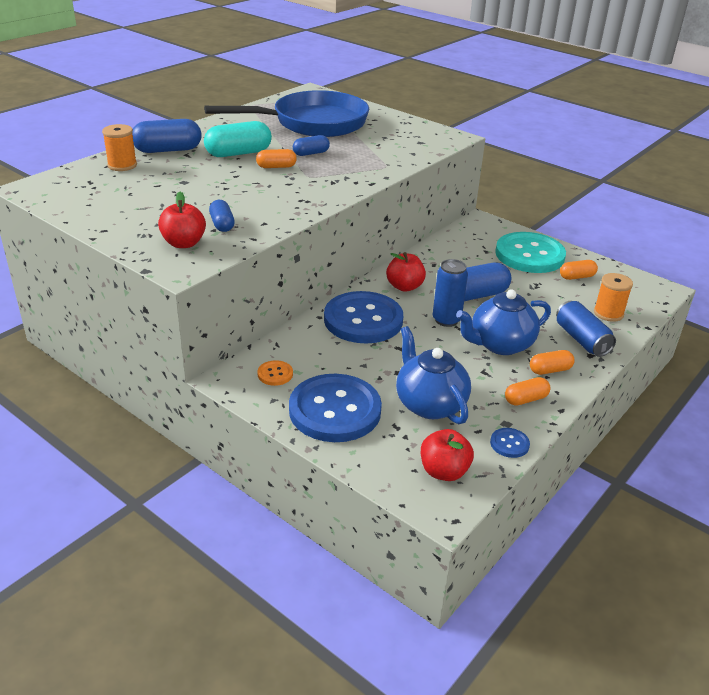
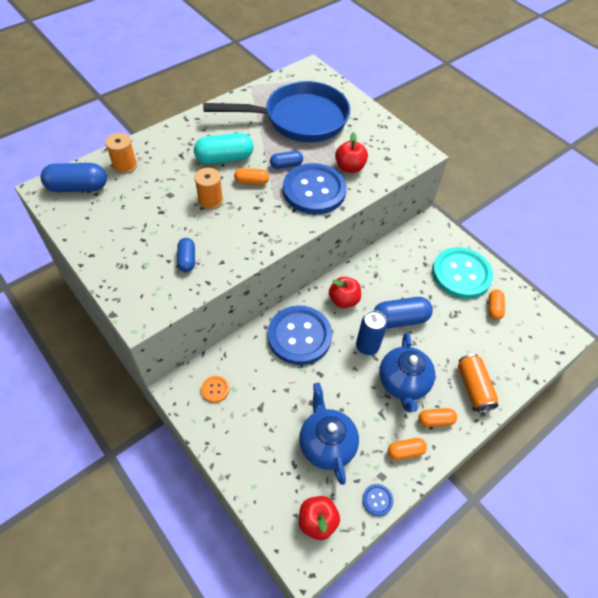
camera: 10 degrees right, 20 degrees up
(168, 150) = (167, 147): blue capsule -> blue capsule (78, 187)
(184, 243) = (150, 282): red apple -> red apple (349, 167)
(335, 410) = (251, 438): blue button -> blue button (314, 190)
(500, 344) = (403, 383): blue teapot -> blue teapot turned 75 degrees counterclockwise
(577, 277) = (494, 308): orange capsule -> orange capsule turned 75 degrees counterclockwise
(581, 339) = (473, 388): blue can -> orange can
(608, 313) = (507, 359): orange spool -> orange spool (210, 200)

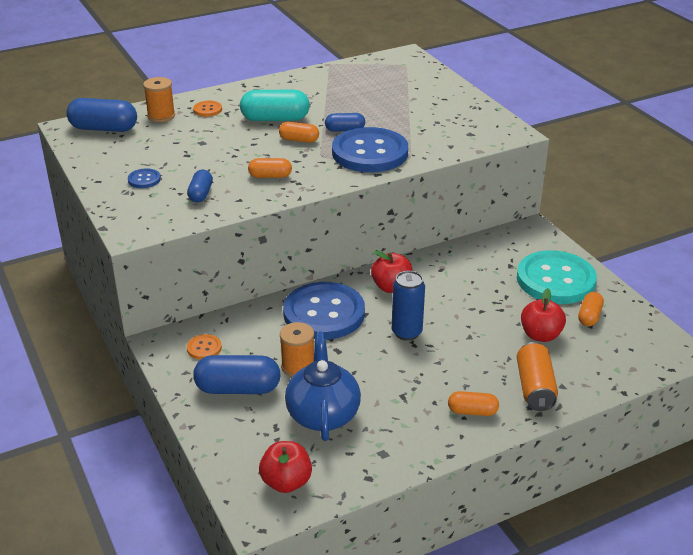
camera: 15 degrees right, 20 degrees down
(163, 153) = (207, 110): none -> orange button
(210, 200) = (246, 150): orange spool -> orange spool (298, 366)
(299, 119) = (375, 94): blue pan -> none
(349, 167) = (420, 138): red apple -> red apple (540, 335)
(377, 500) = (369, 474): blue button -> blue button (144, 179)
(400, 319) = (458, 313): blue capsule -> blue capsule (238, 389)
(403, 383) = (441, 371): blue teapot -> none
(405, 451) = (422, 435): orange capsule -> orange capsule (270, 176)

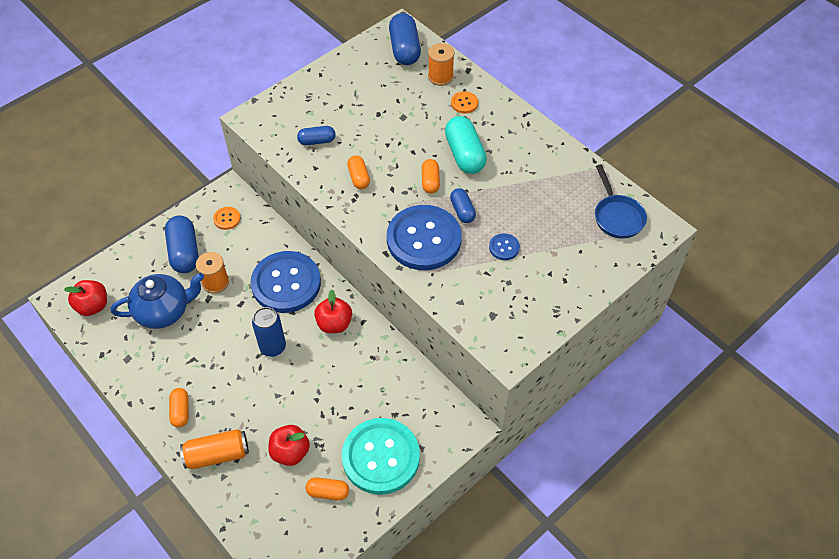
camera: 75 degrees right, 20 degrees up
(144, 179) = (330, 100): blue button -> blue button (504, 247)
(386, 68) = (617, 216): none -> blue pan

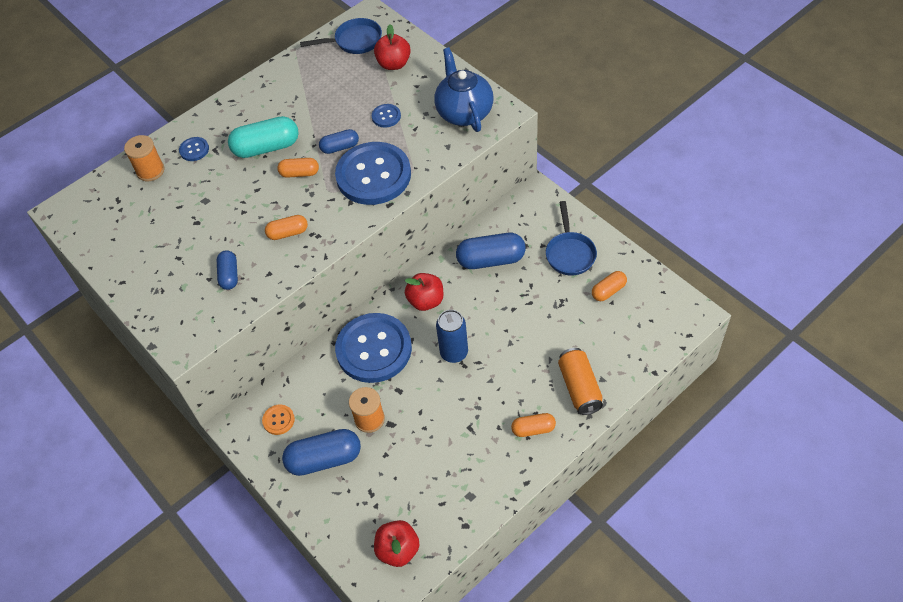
camera: 85 degrees left, 0 degrees up
(164, 311) = (407, 467): blue teapot -> blue teapot (464, 112)
(290, 452) = (571, 325): red apple -> red apple (394, 64)
(328, 492) = (608, 291): orange capsule -> orange capsule turned 45 degrees clockwise
(381, 457) = (570, 253): turquoise button -> blue pan
(405, 49) = (99, 204): blue capsule -> blue capsule (491, 260)
(464, 103) = (194, 150): orange button -> blue button

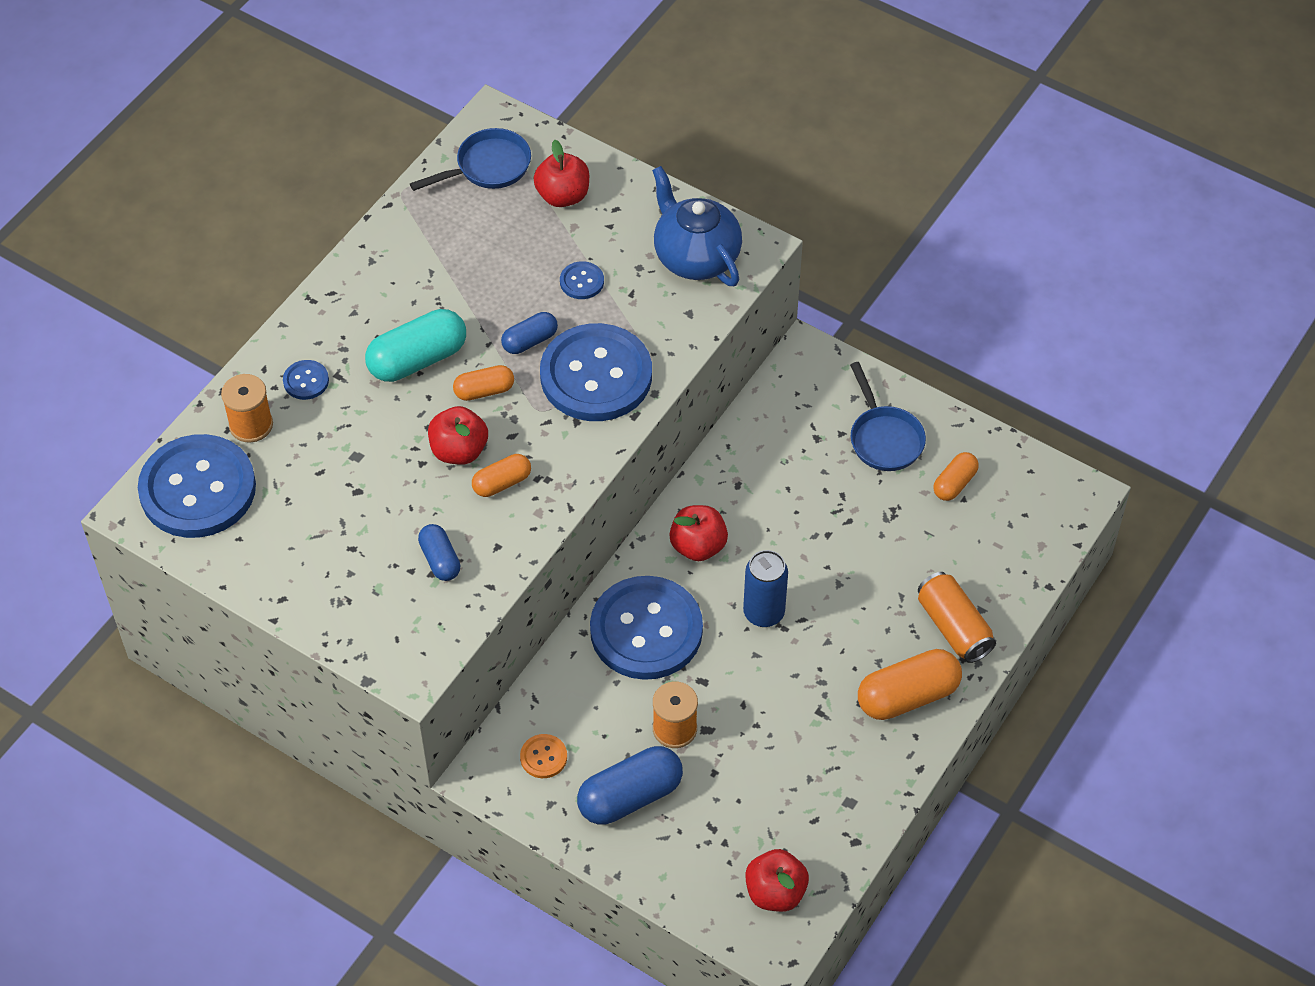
camera: 20 degrees left, 0 degrees up
(102, 204) = (198, 489): none -> blue button
(269, 208) = (459, 451): none -> red apple
(491, 260) = (773, 468): blue capsule -> none
(533, 429) = (907, 696): orange capsule -> orange capsule, size x1.75

